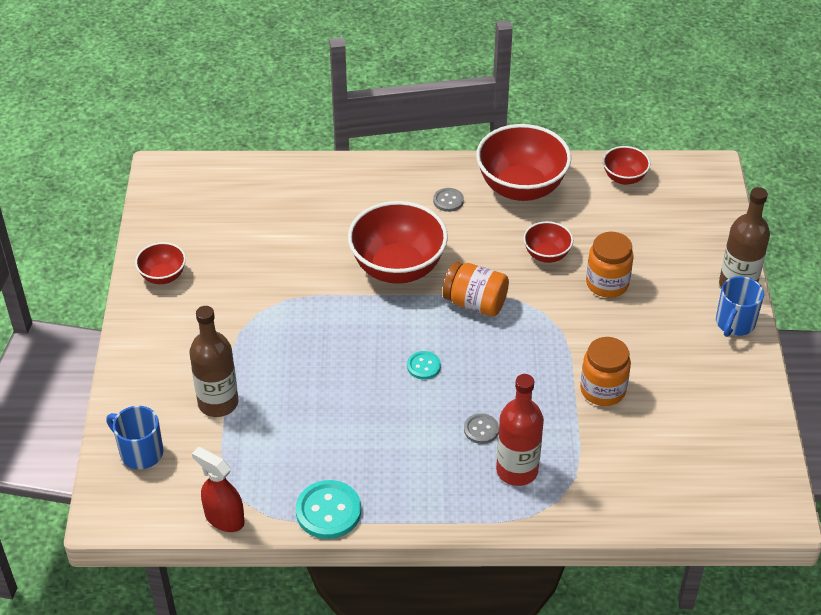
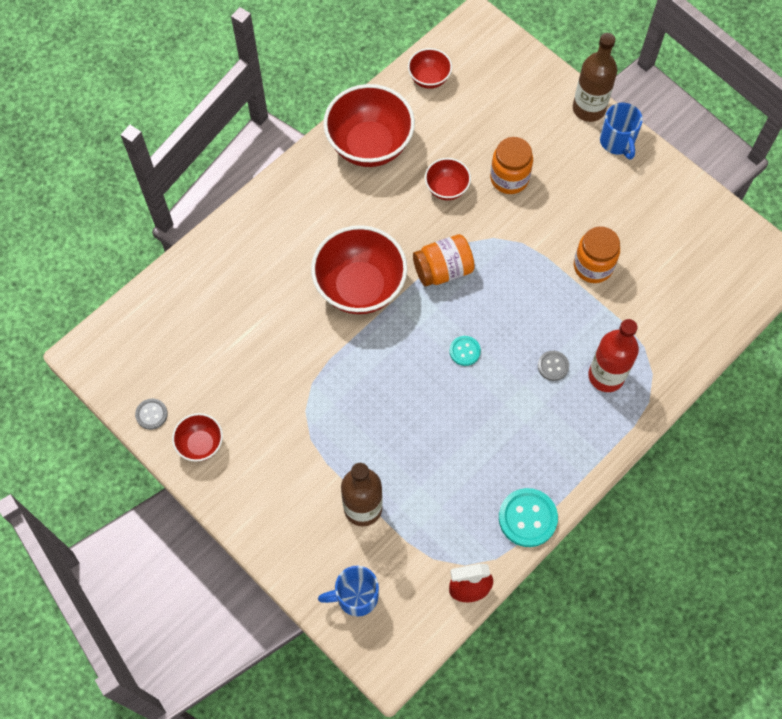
camera: 45 degrees left, 20 degrees up
(448, 201) = (332, 199): grey button -> grey button (151, 414)

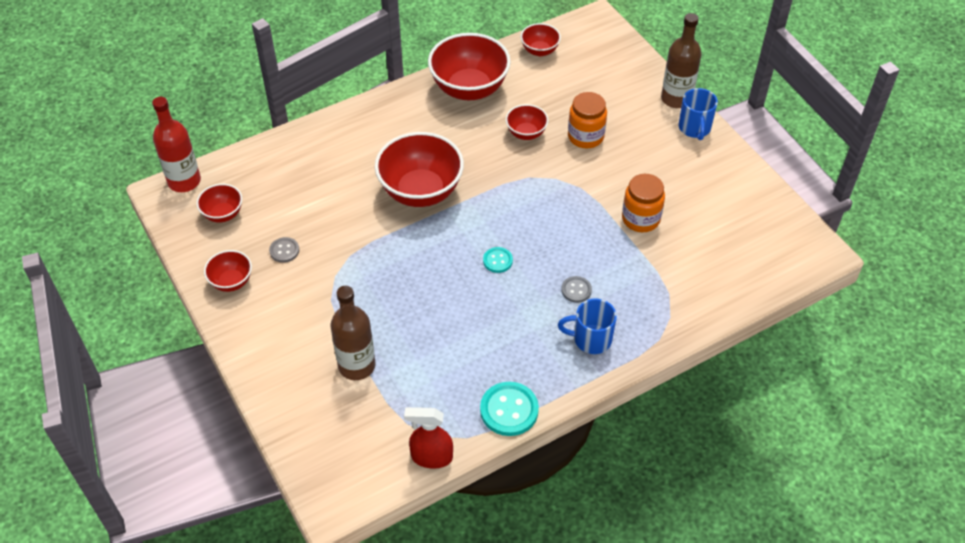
camera: 15 degrees right, 15 degrees down
(151, 414) = (198, 249): grey button -> grey button (284, 250)
(161, 365) = (223, 214): none -> red bowl
(355, 596) = (322, 438): blue mug -> blue mug (591, 339)
(443, 270) = (500, 194): orange jar -> none
(606, 376) = (624, 309): red bottle -> red bottle (184, 181)

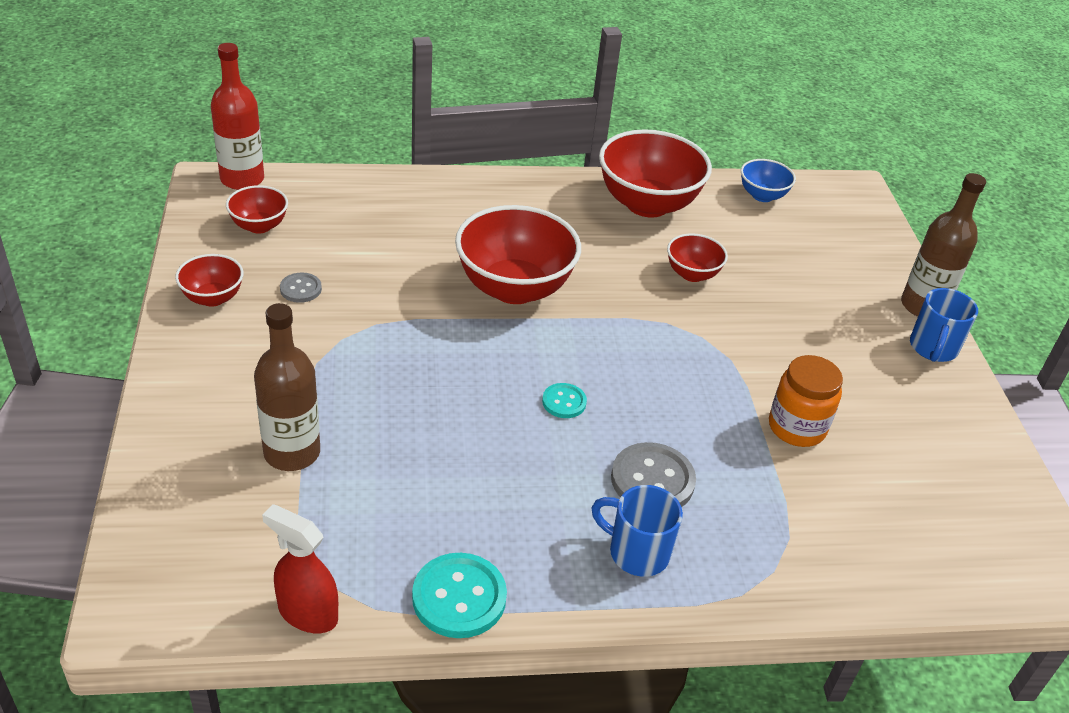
camera: 20 degrees right, 10 degrees down
(539, 51) = (762, 195): red bowl -> blue bowl
(576, 290) = (652, 480): grey button -> grey button, size x1.79
(585, 136) = (771, 305): orange jar -> none

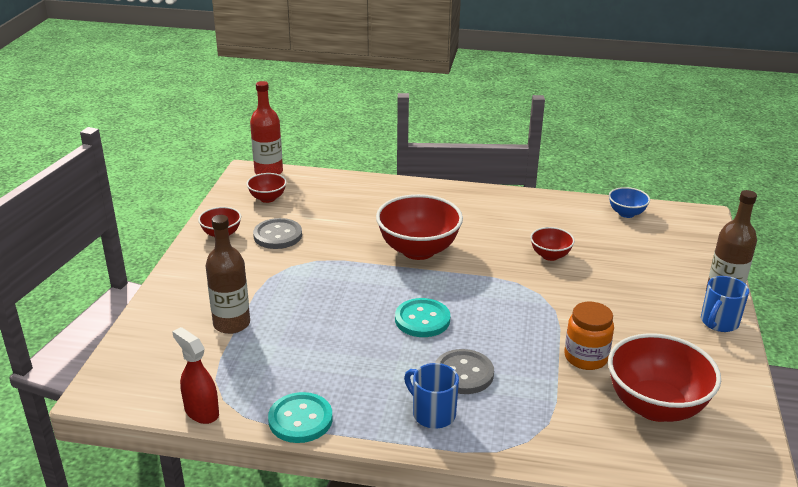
camera: 20 degrees right, 10 degrees down
(300, 289) = (278, 235): grey button -> grey button, size x1.79
(564, 402) = (422, 320): turquoise button -> turquoise button, size x1.79
(647, 204) = (536, 211): red bowl -> red bowl (655, 406)

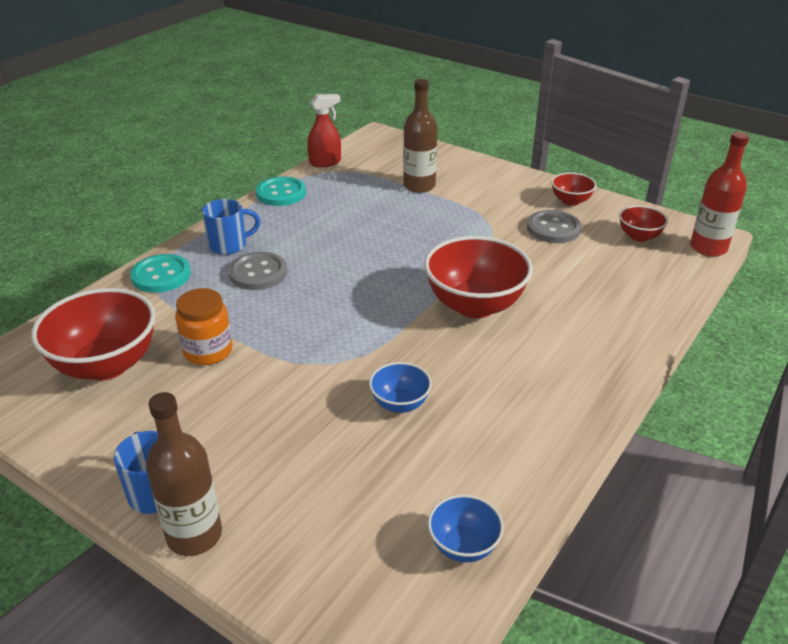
camera: 115 degrees right, 5 degrees up
(422, 320) = (350, 273): turquoise button -> turquoise button (161, 275)
(550, 255) = (400, 404): red bowl -> blue bowl

